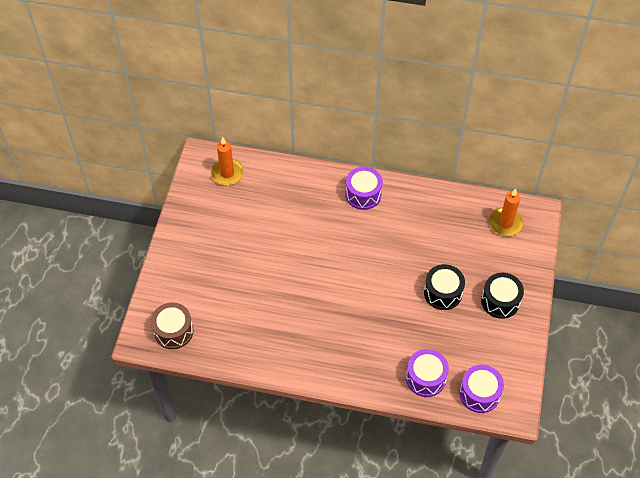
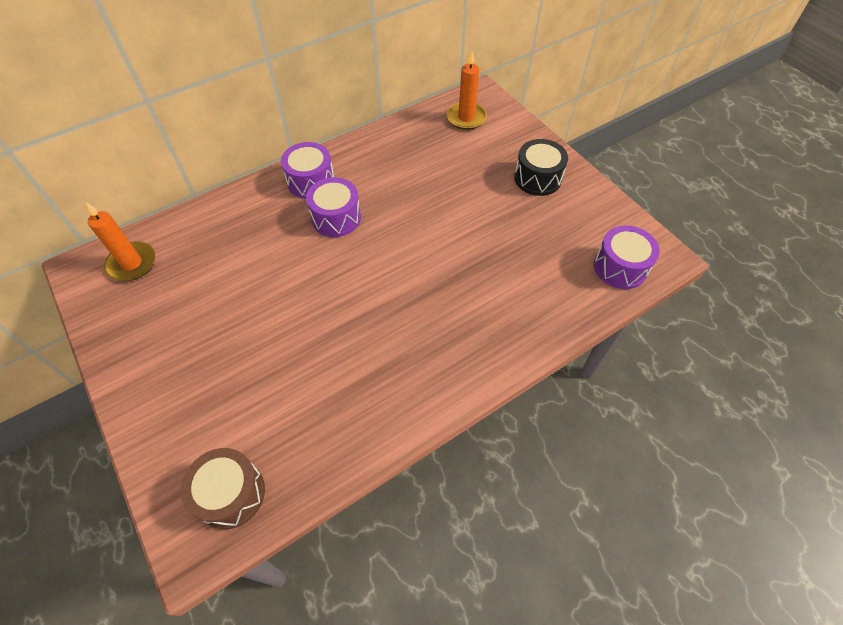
camera: 45 degrees left, 0 degrees up
(425, 378) = (560, 294): purple drum -> purple drum (336, 218)
(443, 293) = (483, 209): black drum -> none

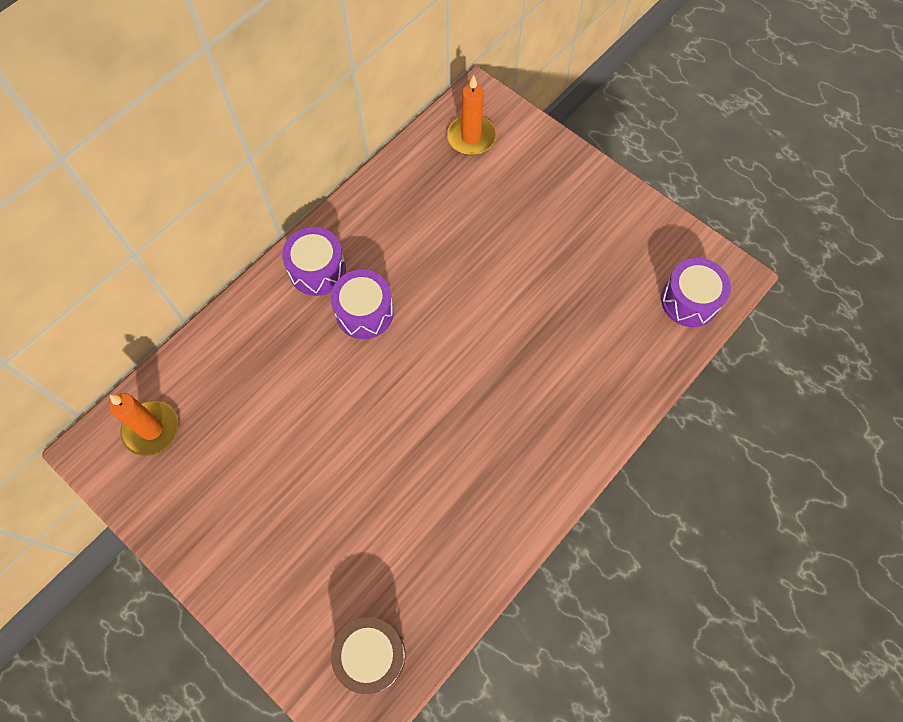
camera: 15 degrees left, 10 degrees up
(537, 178) = (575, 205): black drum -> none

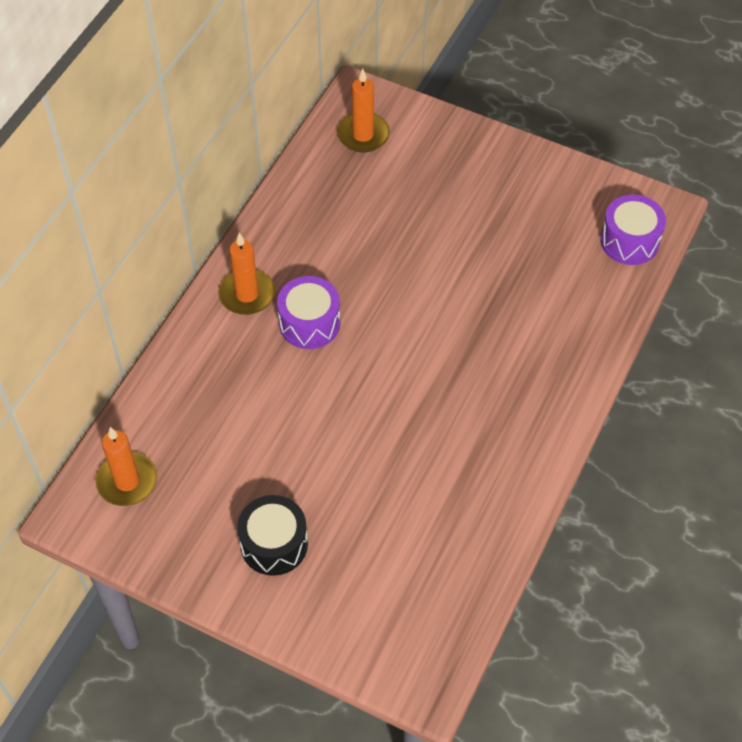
camera: 15 degrees left, 10 degrees down
(261, 529) = (274, 544): none -> black drum
(317, 270) = (247, 294): purple drum -> orange candle
(371, 656) = (423, 628): brown drum -> none

